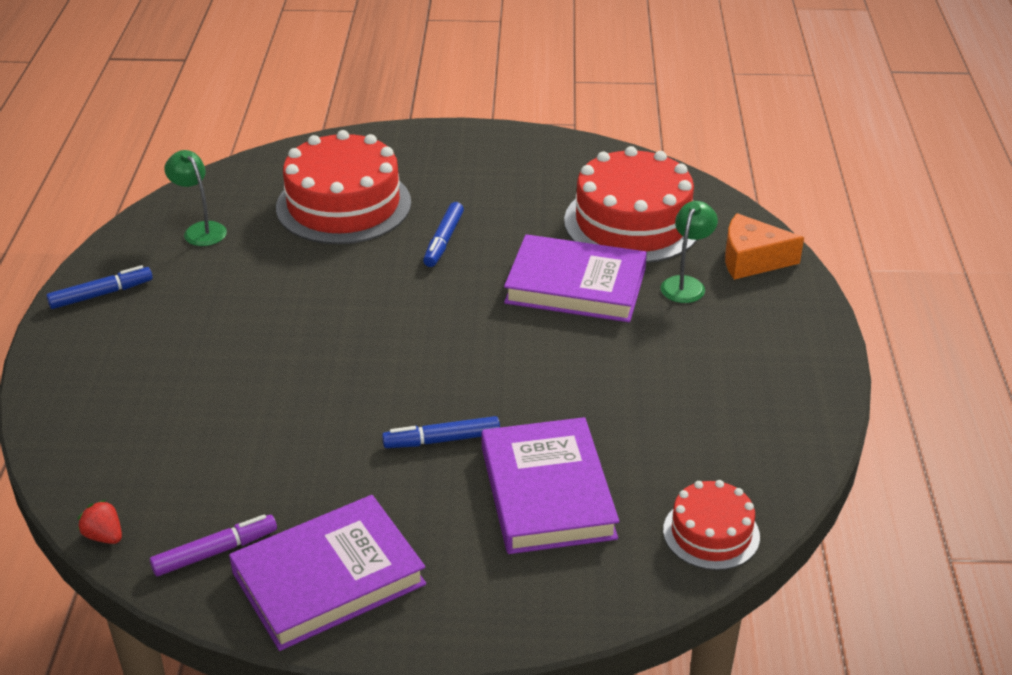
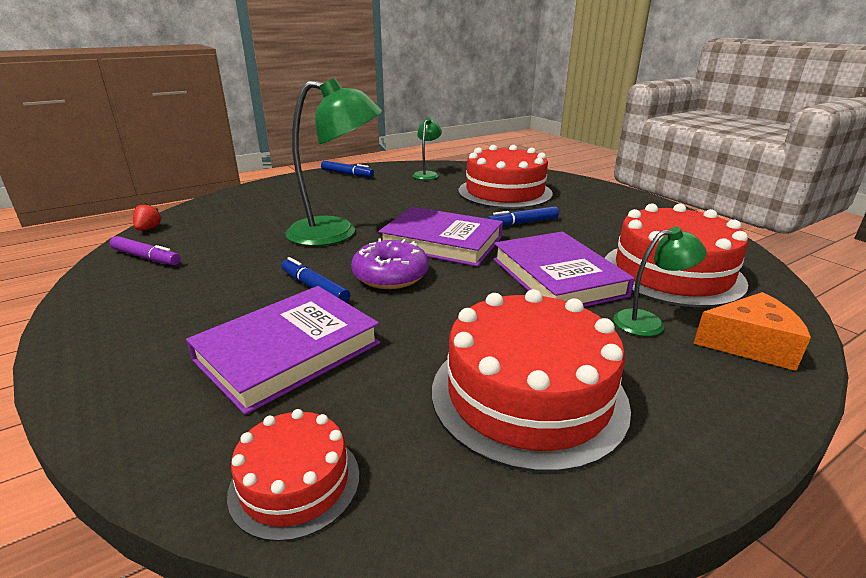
camera: 55 degrees right, 10 degrees down
(316, 379) = (336, 233): none -> green lamp
(328, 578) = (132, 298): purple book -> purple book (442, 242)
(468, 381) = (390, 276): none -> purple donut
(714, 391) = (528, 395): none -> red cake
(752, 260) = (750, 344): orange cheese -> orange cheese turned 120 degrees clockwise

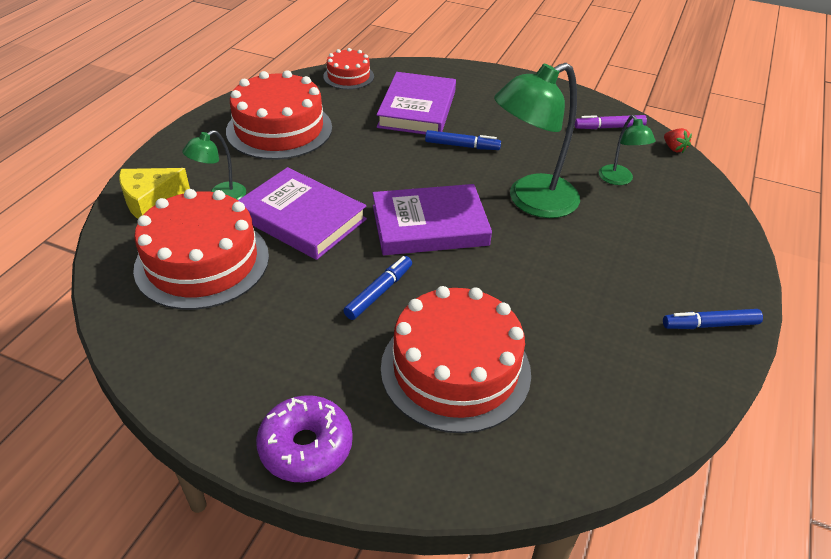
camera: 145 degrees right, 15 degrees up
(390, 276) = (427, 173): purple donut -> purple donut (306, 446)
(427, 174) = (615, 380): green lamp -> green lamp (619, 180)
(750, 344) = (151, 201): orange cheese -> yellow cheese

